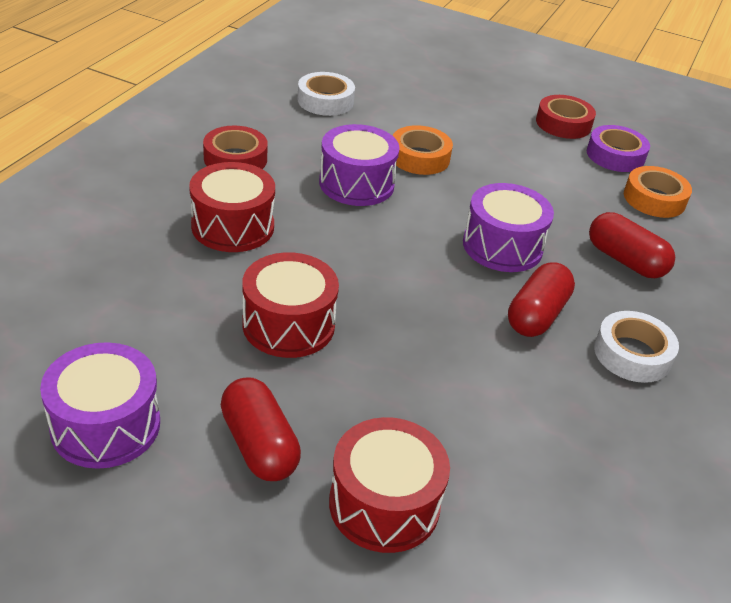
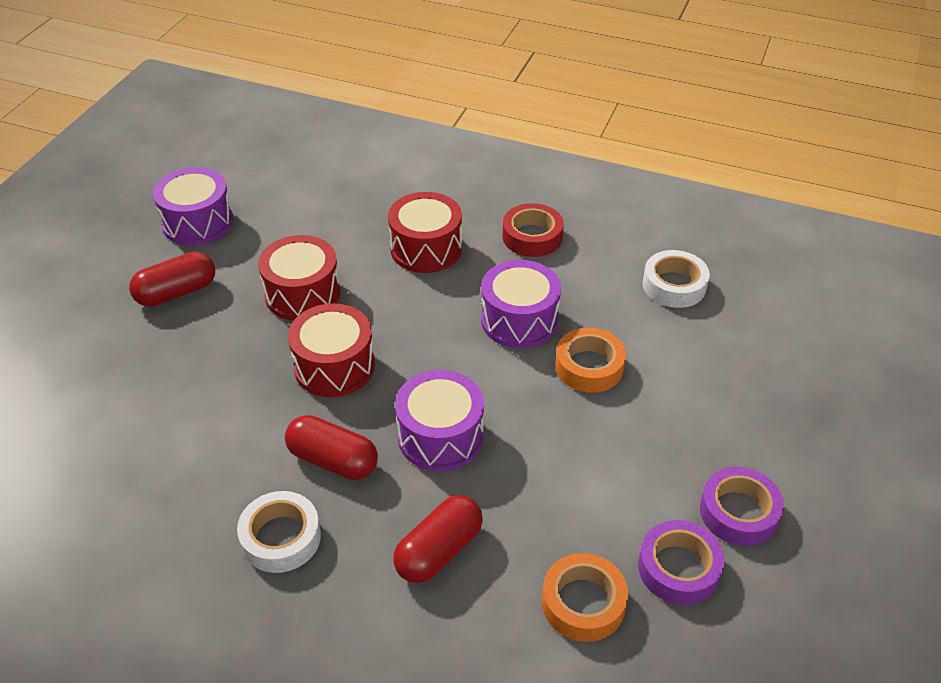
camera: 90 degrees right, 5 degrees up
(384, 504) = (117, 359): red drum -> red drum (334, 366)
(563, 124) = (738, 512): red tape -> purple tape

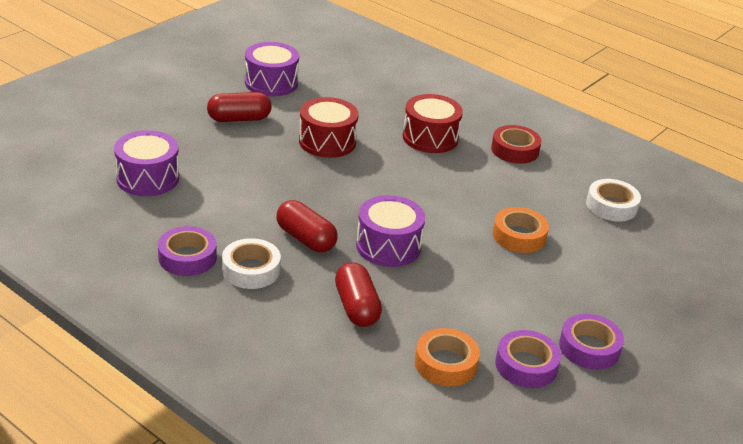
camera: 15 degrees right, 10 degrees down
(188, 546) = (187, 257): none -> purple tape
(334, 366) = (331, 188): red drum -> none
(439, 551) = (356, 307): red capsule -> red capsule turned 75 degrees counterclockwise
(519, 320) = (479, 196): purple drum -> purple drum (148, 178)

